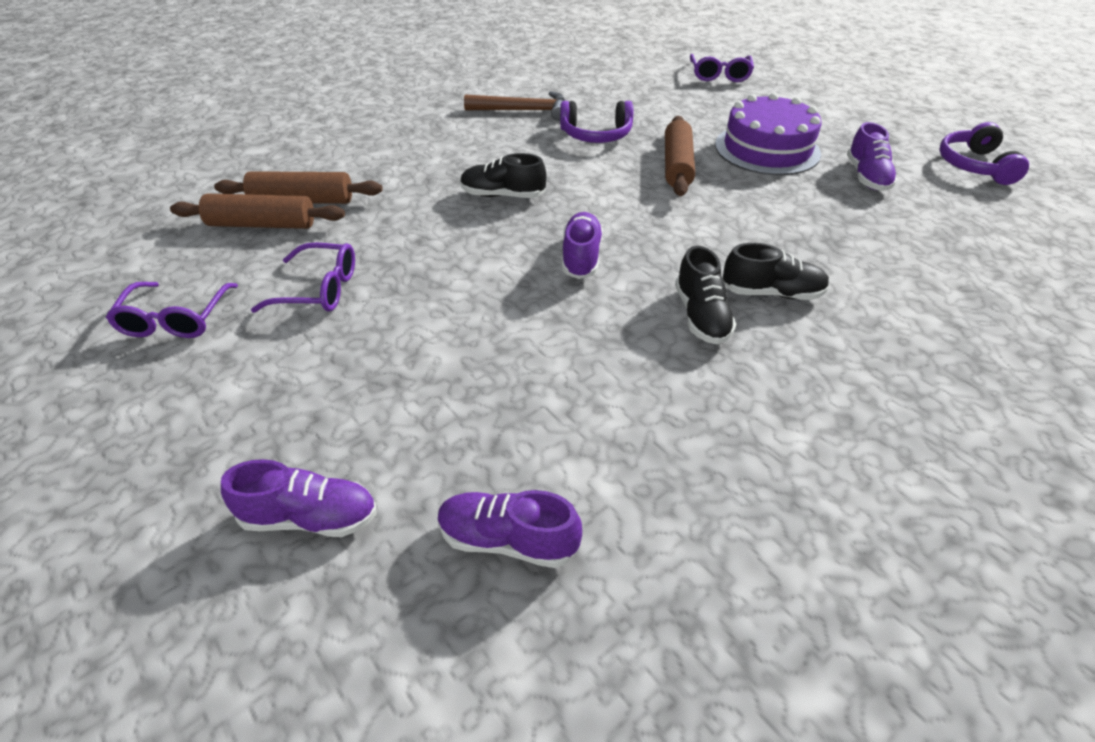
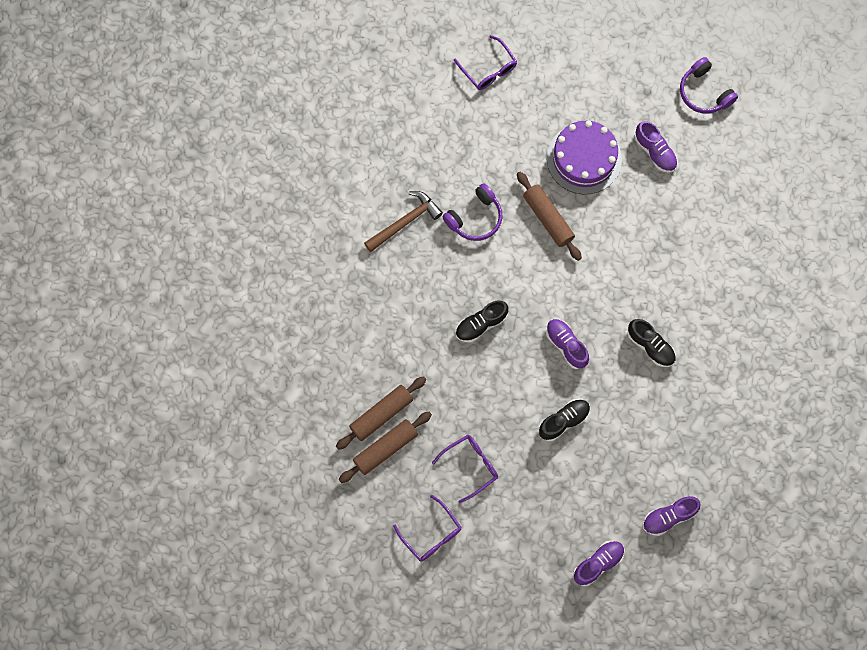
camera: 40 degrees left, 30 degrees up
(771, 293) = (669, 304): black shoe -> black shoe (563, 421)

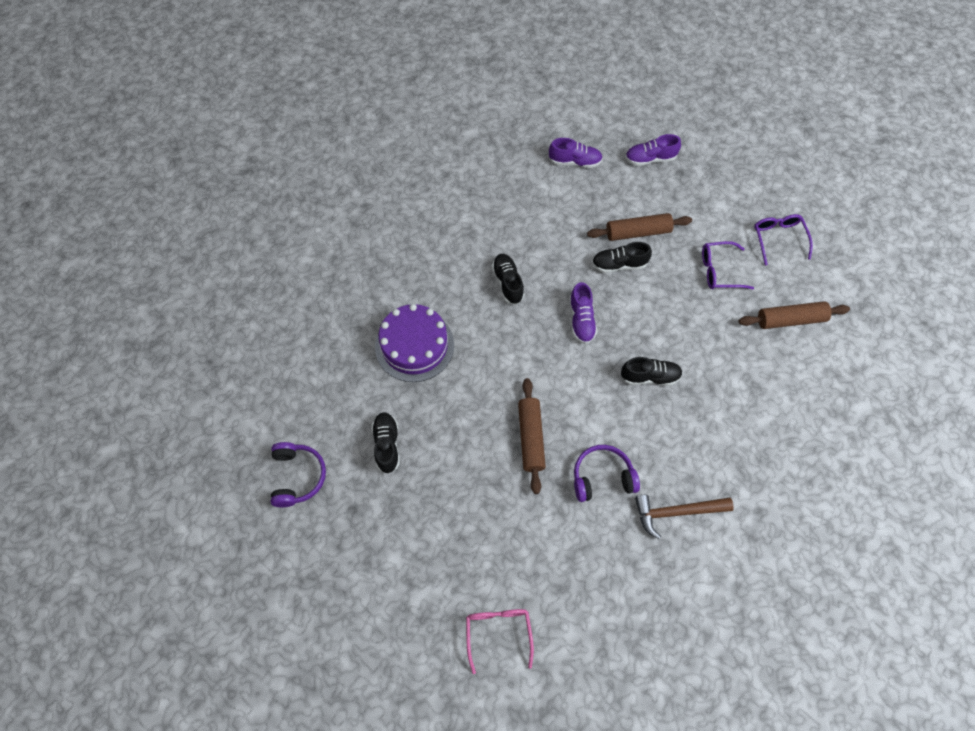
camera: 150 degrees left, 10 degrees down
(381, 415) = (782, 348): brown rolling pin -> brown rolling pin (638, 232)
(488, 69) = (498, 633): purple glasses -> pink glasses
(584, 158) = (459, 477): purple cake -> purple cake (414, 345)
(655, 152) = (387, 445): purple shoe -> black shoe

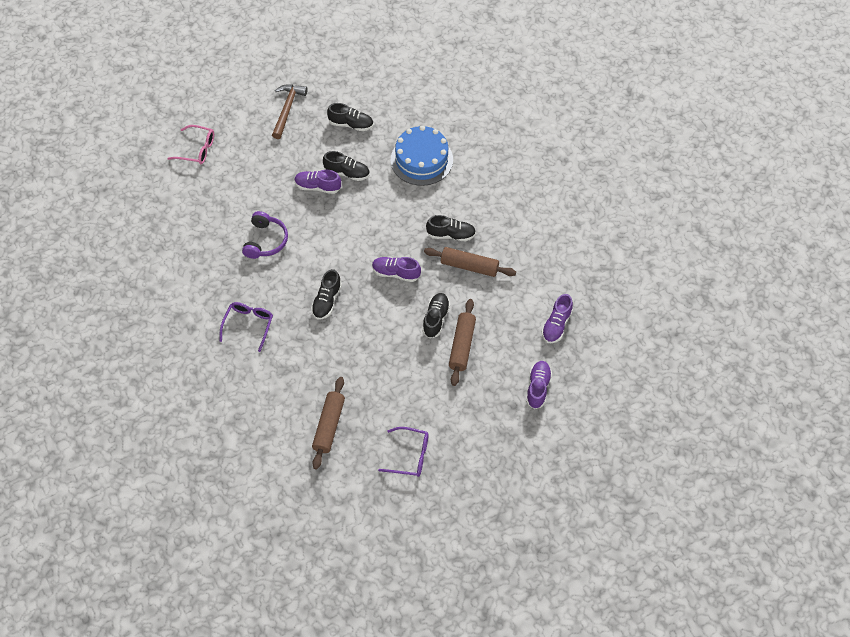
camera: 110 degrees right, 5 degrees down
(298, 476) = (352, 72): purple headphones -> none
(414, 345) = (421, 160): purple cake -> blue cake
(465, 421) = (347, 173): none -> black shoe
(498, 447) = (318, 187): none -> purple shoe
(531, 438) = (315, 208): brown rolling pin -> brown rolling pin (469, 266)
(676, 512) = (218, 276): brown hammer -> brown hammer (287, 109)
(719, 271) = (398, 392): purple glasses -> purple glasses (248, 325)

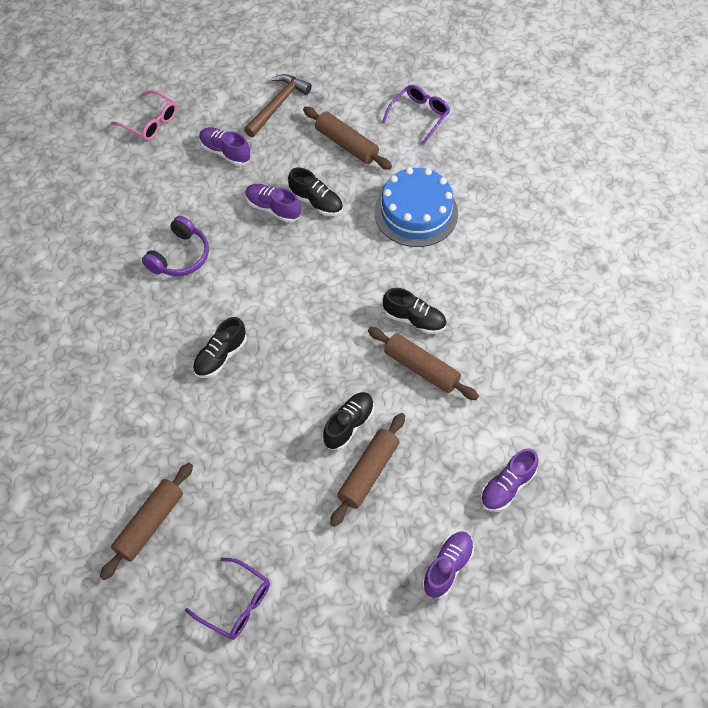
camera: 20 degrees right, 0 degrees up
(248, 325) = (111, 356): purple glasses -> purple glasses (419, 116)
(351, 124) = (346, 144): black shoe -> brown rolling pin
(396, 273) = (323, 347): purple shoe -> purple shoe (225, 152)

